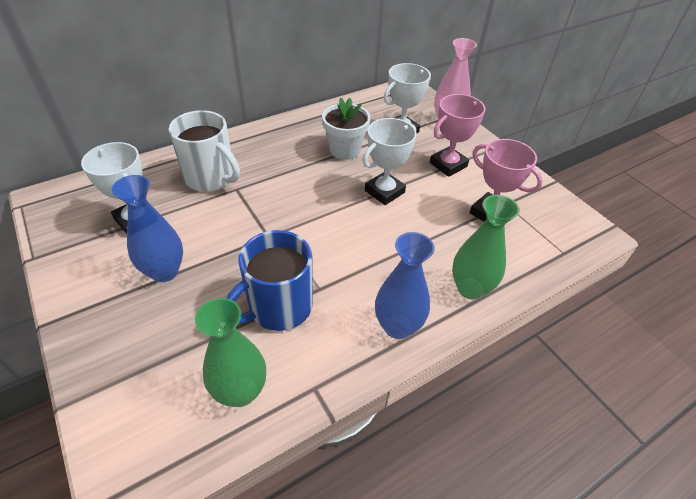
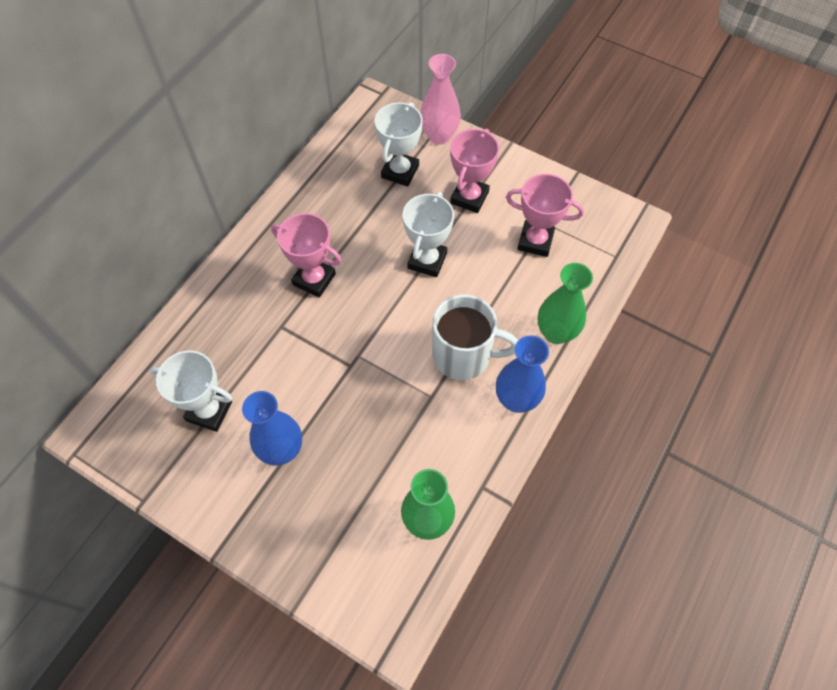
camera: 25 degrees left, 15 degrees up
(211, 178) = (245, 325): white mug -> white mug (463, 356)
(278, 307) = (408, 432): blue mug -> none
(285, 170) = (314, 279): none -> pink trophy
(345, 150) = (358, 225): white flower pot -> none

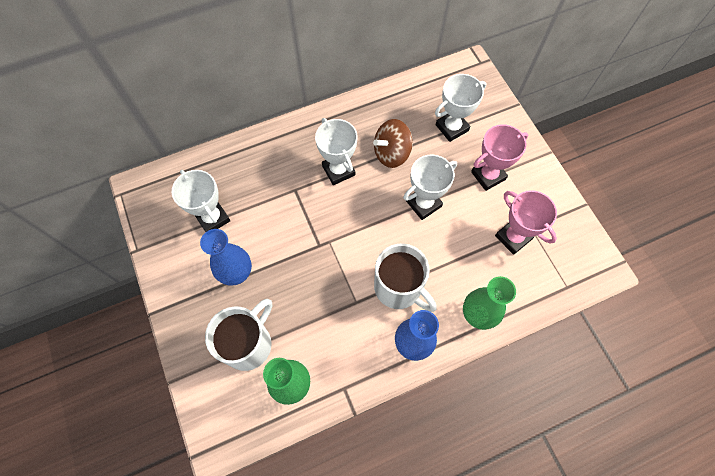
camera: 35 degrees right, 5 degrees up
(314, 279) = (338, 170): pink trophy -> white trophy
(350, 511) = (248, 343): none -> white mug
(357, 230) = (391, 153): none -> brown spinning top
(439, 136) = (499, 117): pink vase -> none

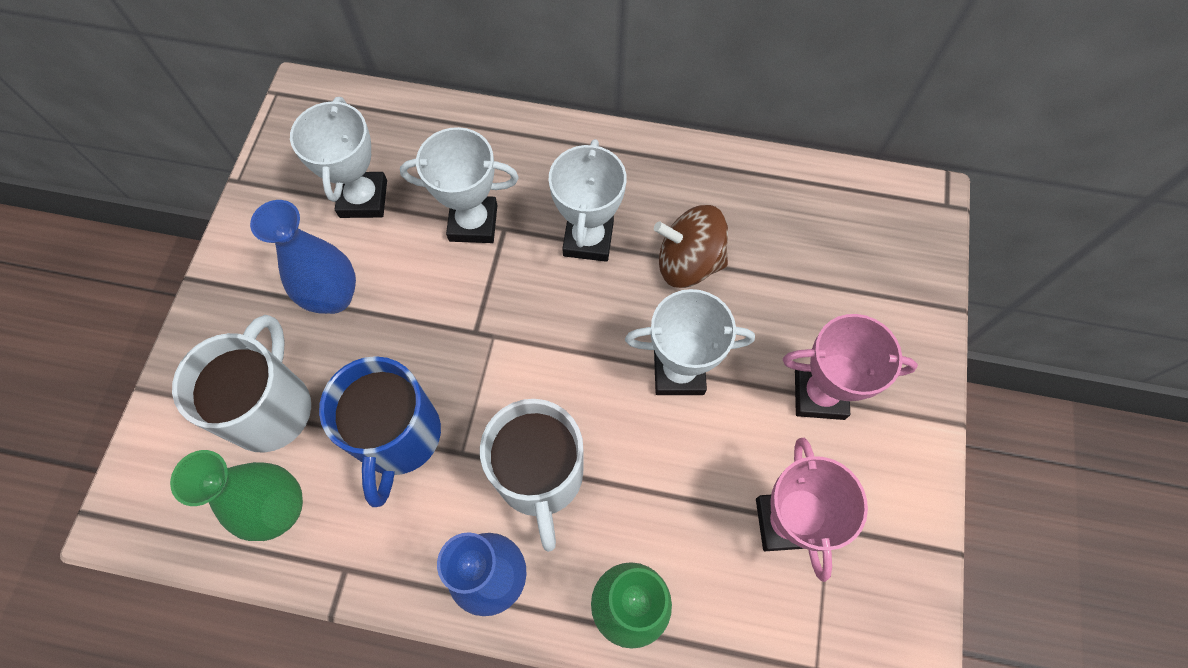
camera: 35 degrees right, 0 degrees up
(248, 343) = (271, 407): white mug -> white mug turned 60 degrees counterclockwise
(321, 315) = (398, 437): none -> blue mug
(452, 128) = (817, 281): white trophy -> white trophy (473, 223)

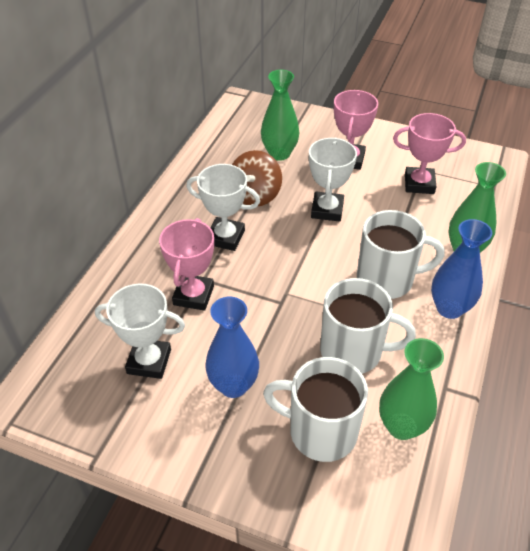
camera: 80 degrees left, 20 degrees down
(398, 437) = (353, 351): blue mug -> white mug
(473, 223) = (193, 295): white trophy -> pink trophy
(800, 281) = (279, 154): none -> green vase

